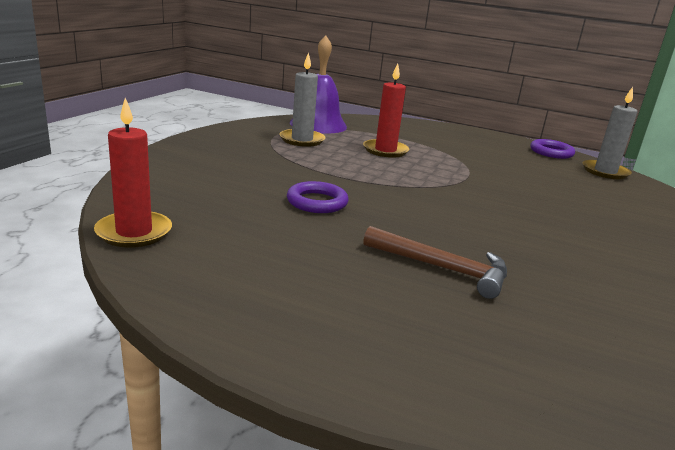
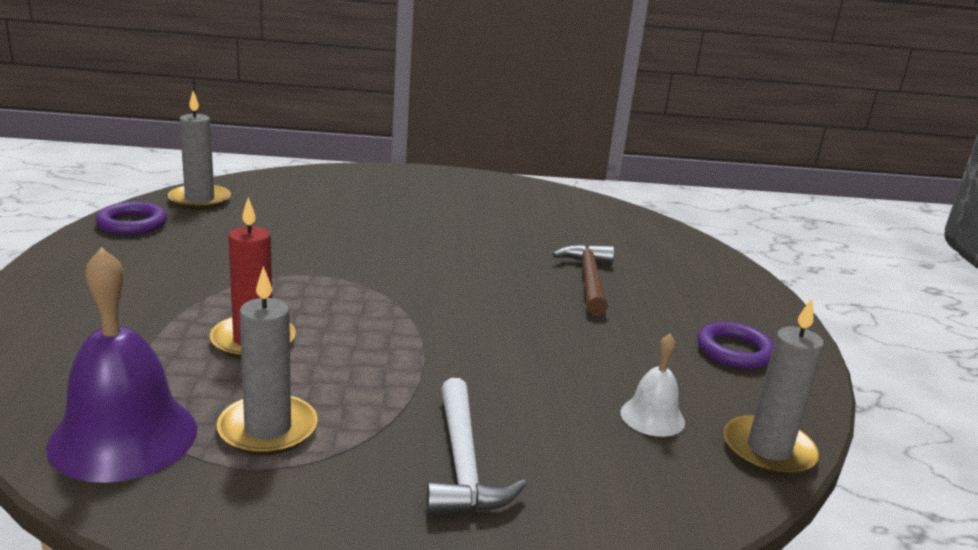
camera: 115 degrees left, 0 degrees up
(134, 232) = (768, 450): red candle -> grey candle
(215, 212) = (652, 417): none -> white bell
(236, 160) = (463, 463): none -> white hammer
(317, 202) = (533, 358): purple ring -> purple ring (734, 351)

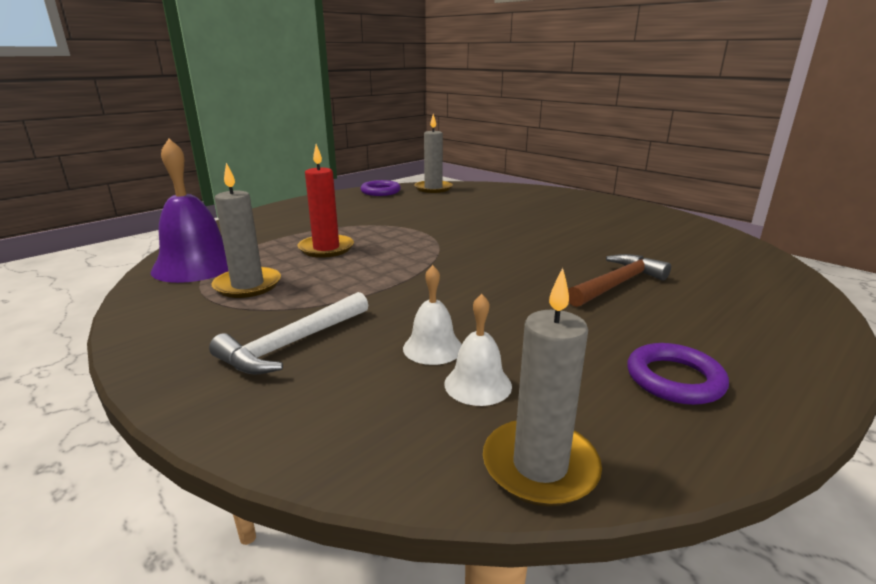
camera: 50 degrees right, 0 degrees up
(573, 404) = (433, 348): none -> white bell

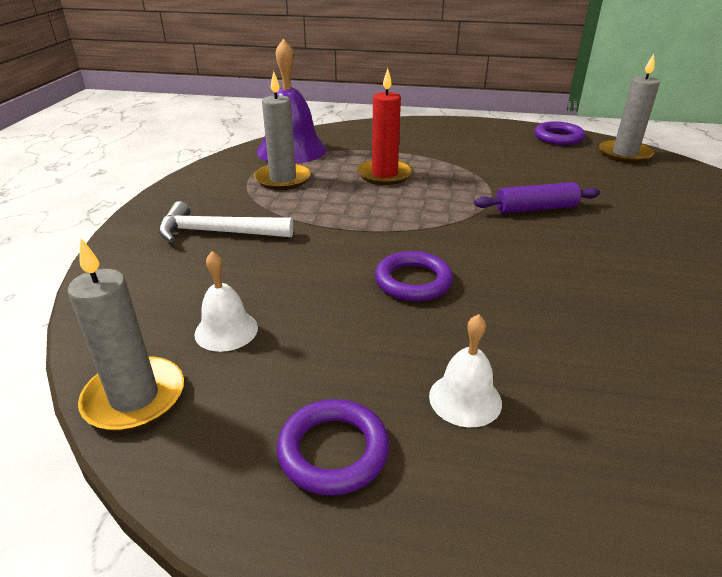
camera: 55 degrees right, 10 degrees up
(433, 348) = (264, 289): white bell -> white bell (465, 399)
(459, 228) = (535, 208): none -> purple rolling pin
(497, 289) = (413, 281): none -> purple ring
(617, 284) = (533, 354): brown hammer -> none

